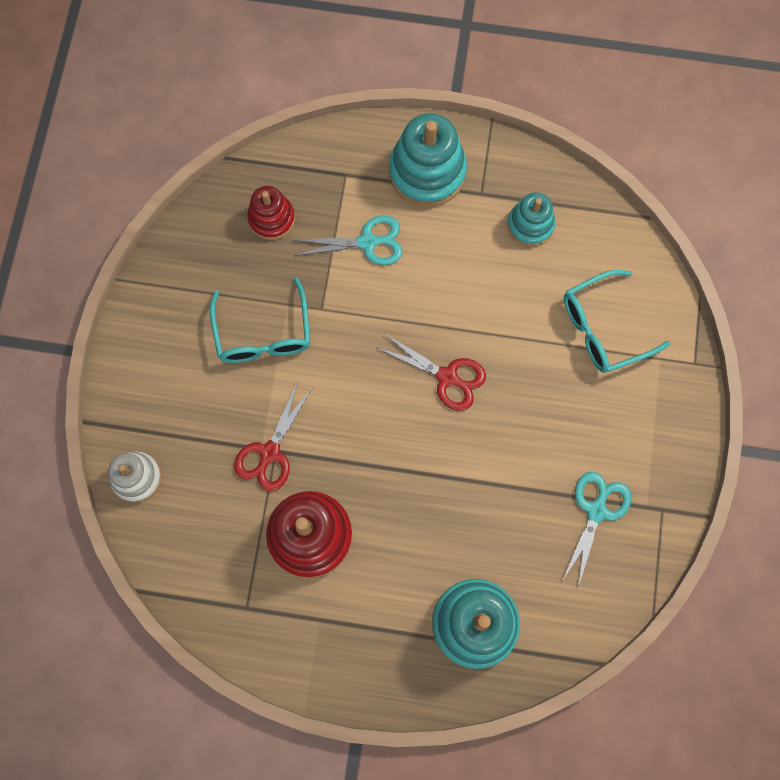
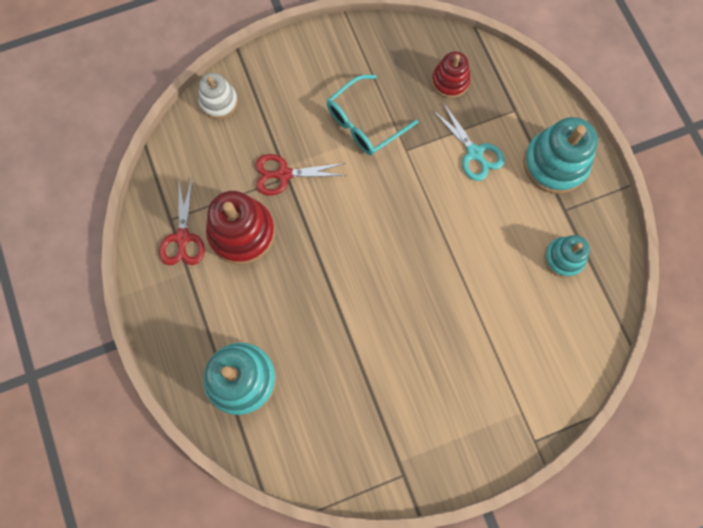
camera: 60 degrees right, 0 degrees up
(447, 377) = (409, 262): red scissors -> red scissors (183, 237)
(596, 511) = (373, 425): turquoise scissors -> none
(603, 328) = (517, 355): turquoise glasses -> none

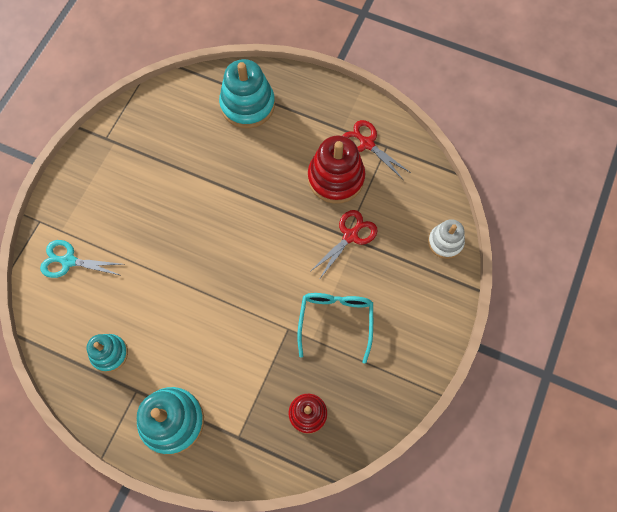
camera: 135 degrees right, 5 degrees down
(474, 153) = (238, 373): turquoise scissors -> turquoise scissors (69, 261)

